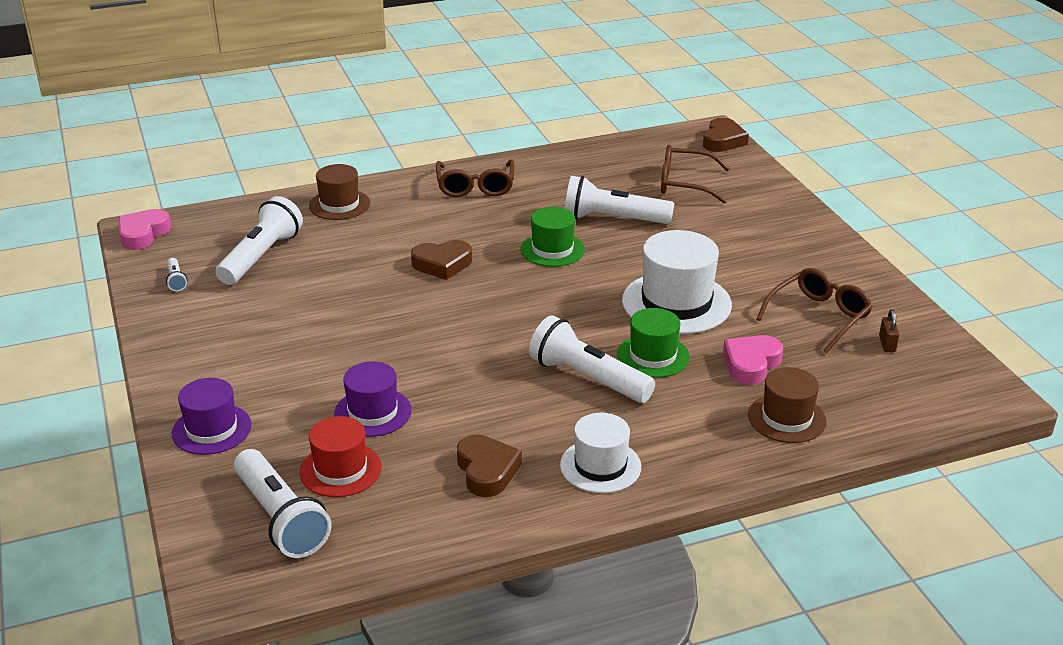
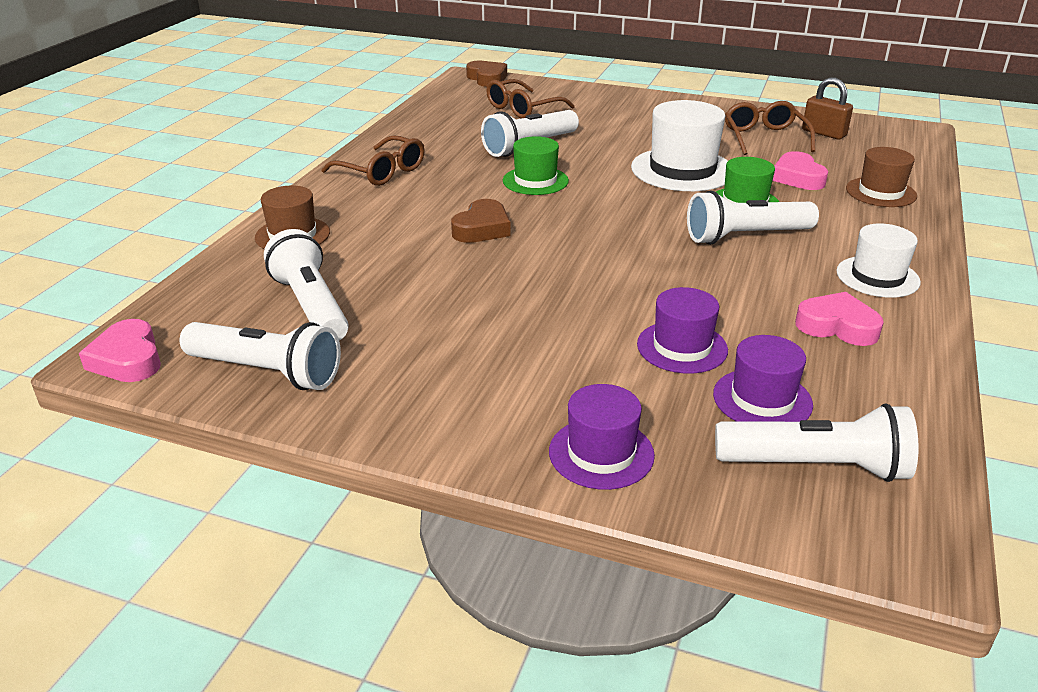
camera: 50 degrees left, 0 degrees up
(176, 280) = (266, 372): white flashlight -> white flashlight, size x2.31
(340, 470) = (762, 399): red hat -> purple hat
(487, 470) = (837, 326): brown heart -> pink heart
(887, 344) = (824, 133): brown padlock -> brown padlock, size x1.71

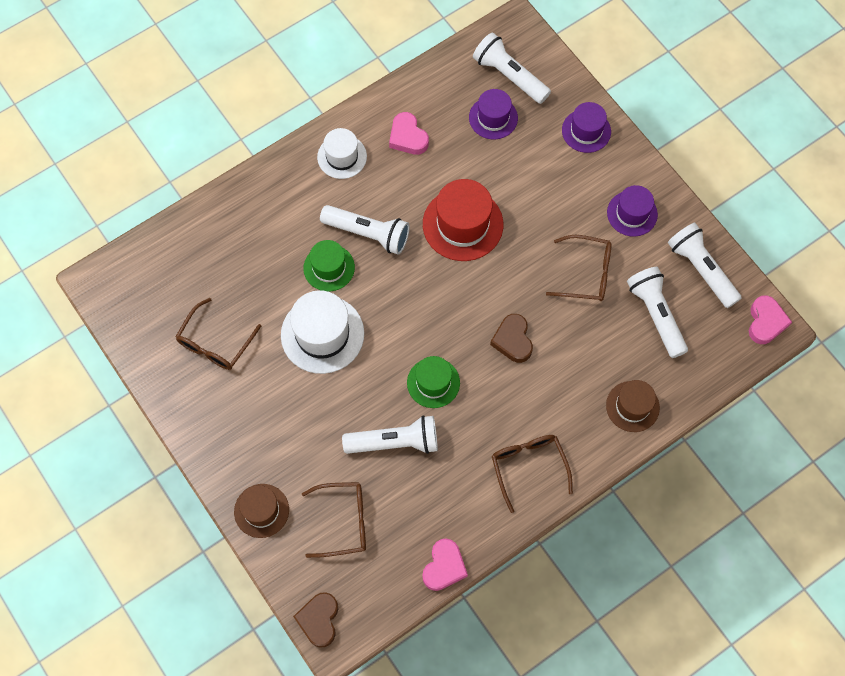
camera: 145 degrees left, 35 degrees up
(311, 306) = (656, 315): white flashlight -> white flashlight turned 150 degrees clockwise
(442, 305) = (586, 273): none -> brown glasses
(482, 228) = (513, 340): brown heart -> brown heart turned 75 degrees counterclockwise
(652, 283) = (462, 224): none -> red hat
(682, 347) = (495, 168): purple hat -> purple hat (632, 213)
(797, 177) = (260, 275): pink heart -> pink heart (444, 567)
(824, 133) = (165, 321): brown padlock -> none
(880, 192) = (232, 226): brown hat -> brown hat (261, 510)

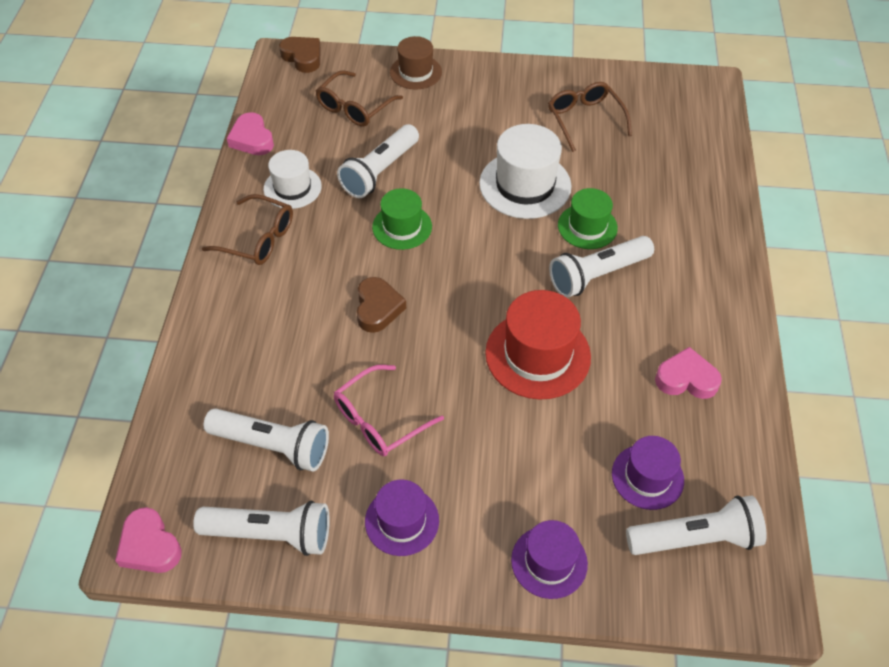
camera: 130 degrees right, 15 degrees down
(342, 157) = (707, 309): white hat -> white hat (292, 187)
(513, 340) = (378, 308): brown heart -> brown heart turned 60 degrees clockwise
(586, 273) = (379, 420): brown glasses -> pink glasses
(632, 406) = (215, 352): brown hat -> none

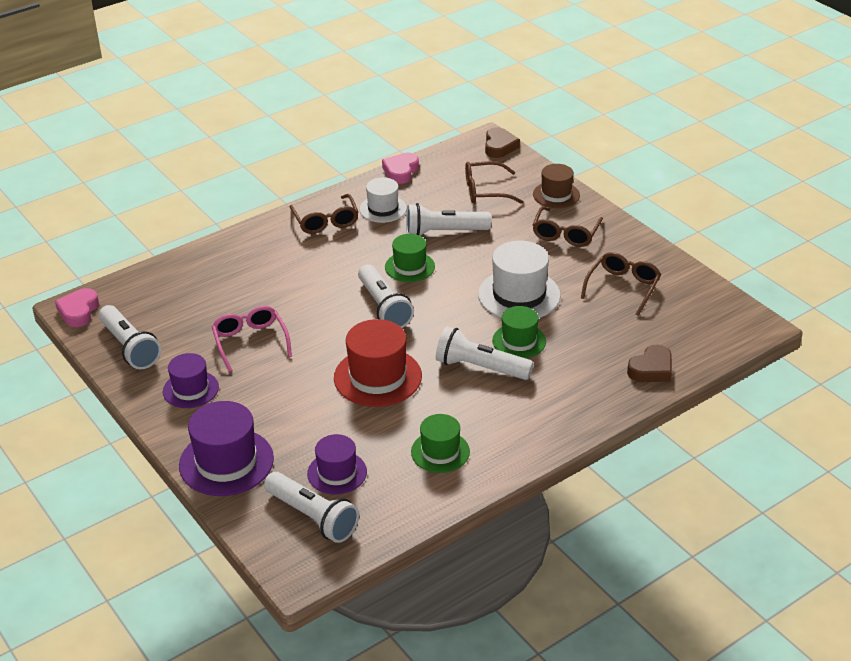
camera: 50 degrees right, 15 degrees down
(272, 445) = (186, 314): white flashlight -> white flashlight (384, 307)
(378, 308) = (332, 294): brown heart -> brown heart (651, 369)
(379, 420) = (250, 342): pink glasses -> pink glasses turned 60 degrees clockwise
(476, 103) = (565, 234): none -> brown glasses
(549, 562) = (226, 462): purple hat -> purple hat, size x1.60
(686, 379) = (440, 452): pink heart -> green hat

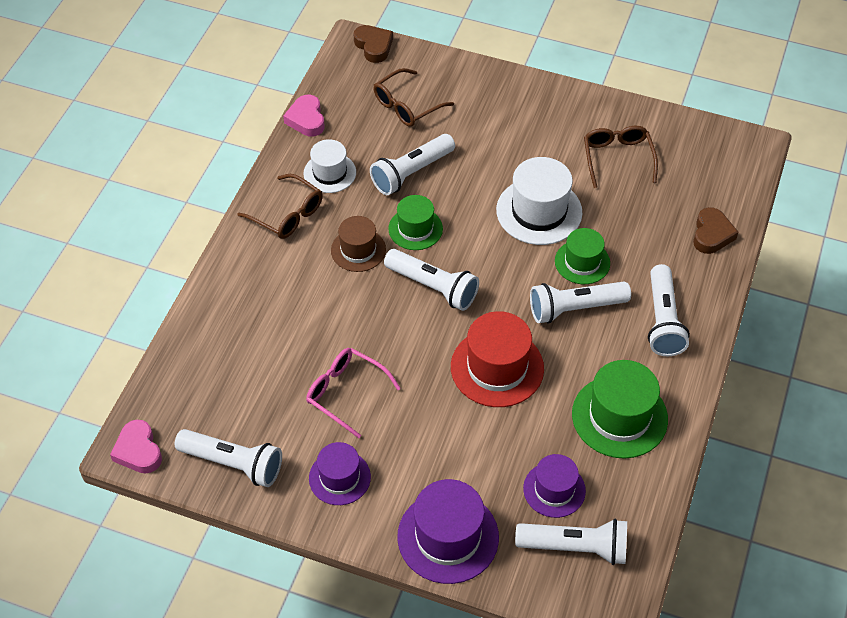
camera: 35 degrees left, 15 degrees up
(440, 452) = (619, 416): green hat -> green hat, size x1.60
(545, 407) = (663, 320): none -> white flashlight
(556, 195) = (474, 80): brown hat -> brown hat (358, 250)
(565, 234) = (520, 122): brown glasses -> none

